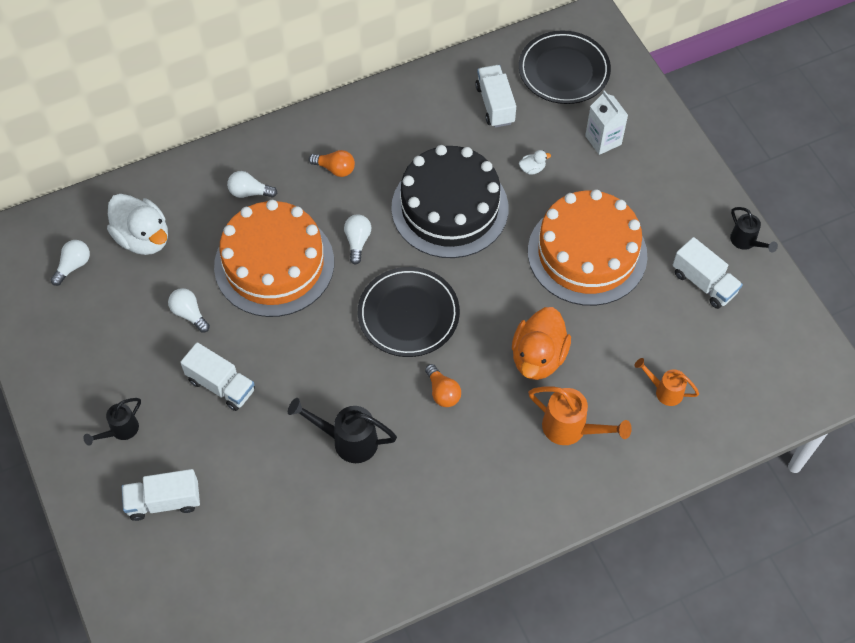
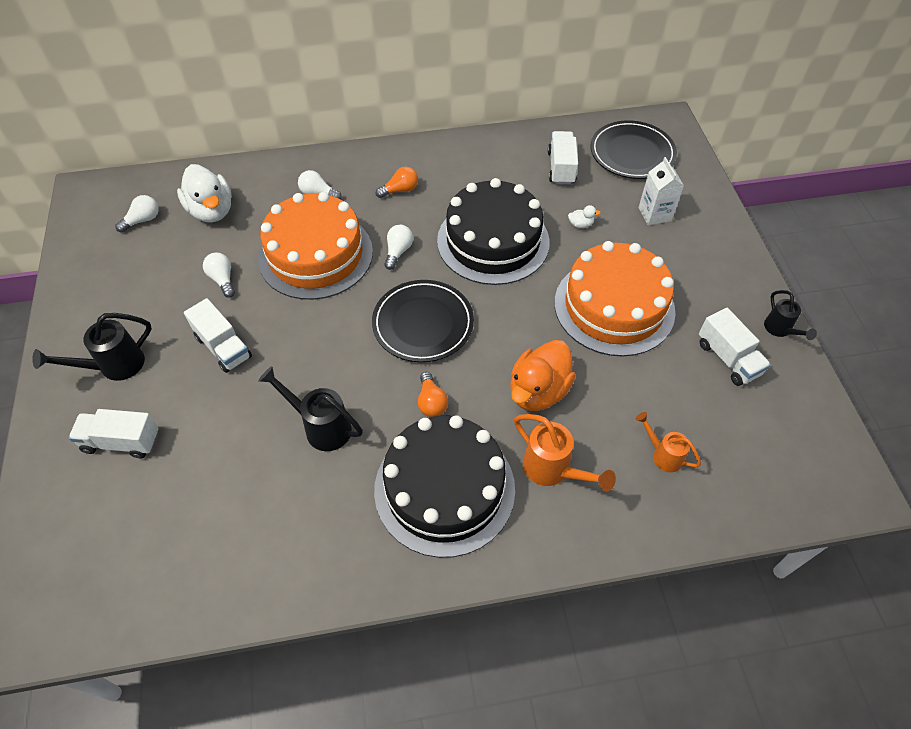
camera: 15 degrees right, 5 degrees down
(120, 431) = (114, 366): black watering can -> black watering can, size x1.56
(335, 169) = (400, 190): orange light bulb -> orange light bulb turned 60 degrees counterclockwise
(480, 469) = (444, 488): none -> black cake

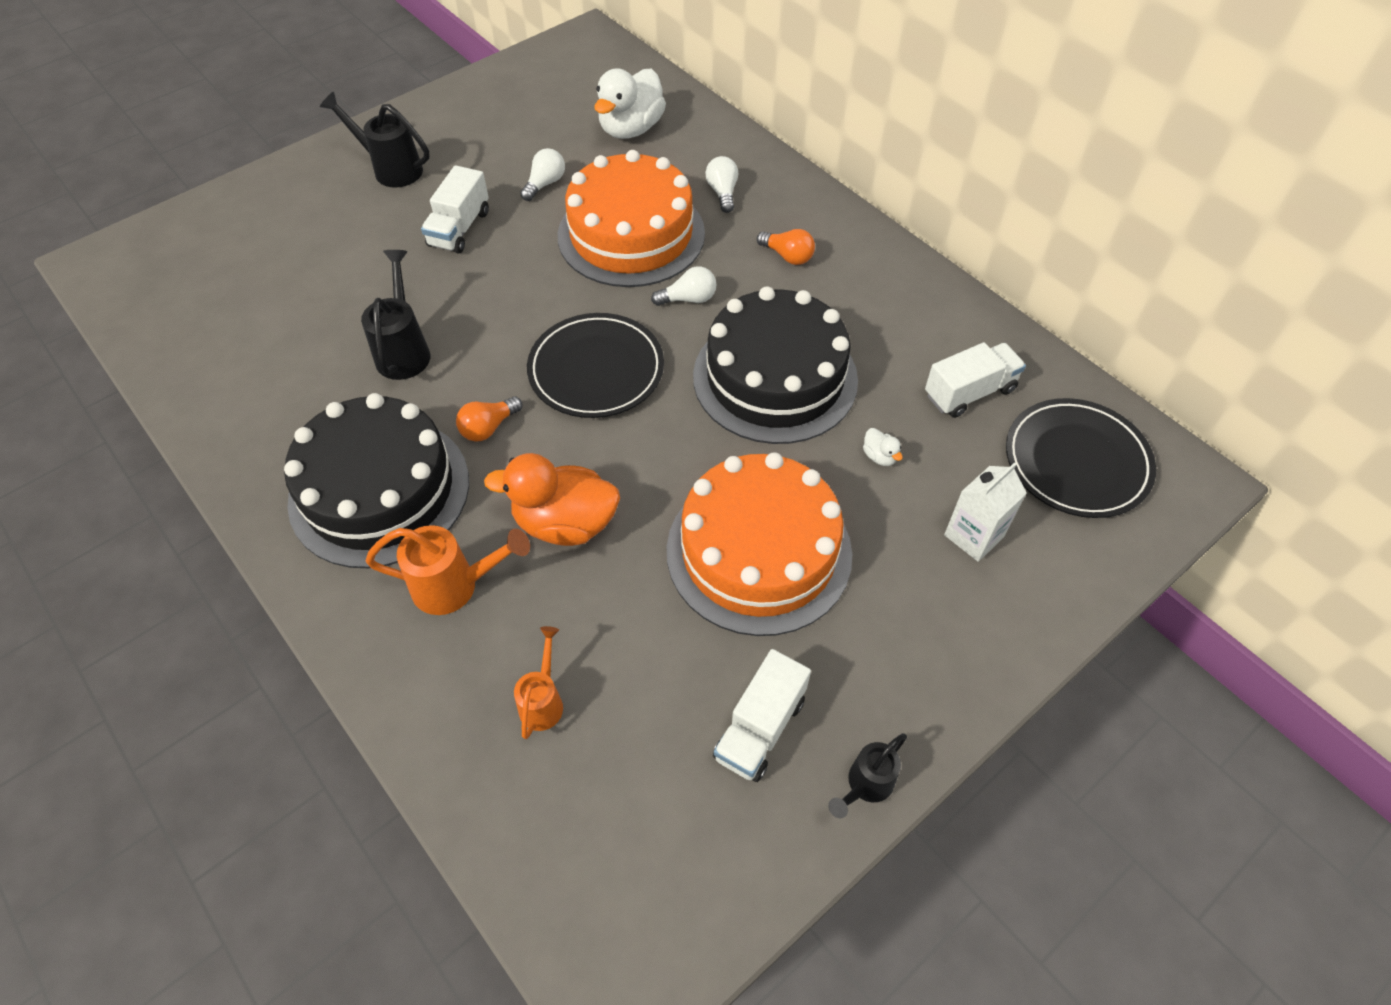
camera: 60 degrees right, 0 degrees up
(122, 442) = (310, 219): white truck -> none
(143, 220) = (580, 91): white light bulb -> none
(553, 470) = (456, 586): orange watering can -> orange watering can turned 105 degrees counterclockwise

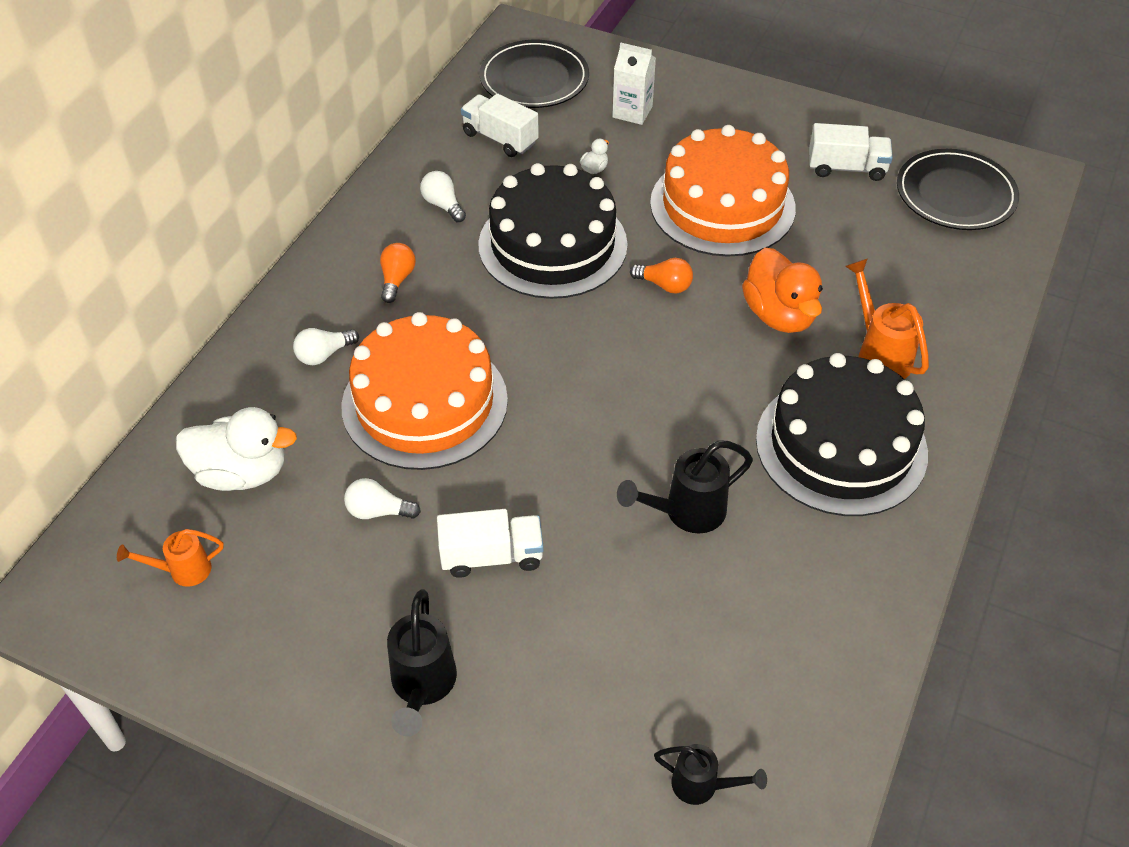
camera: 115 degrees left, 5 degrees down
(488, 427) = (727, 403): orange light bulb -> orange light bulb (664, 285)
(543, 700) = (916, 270): orange watering can -> orange watering can (182, 571)
(596, 370) = (616, 358): black plate -> black plate (955, 194)
(688, 299) = (492, 328): white light bulb -> white light bulb (443, 205)
(865, 786) = (842, 118): black watering can -> black watering can (702, 786)

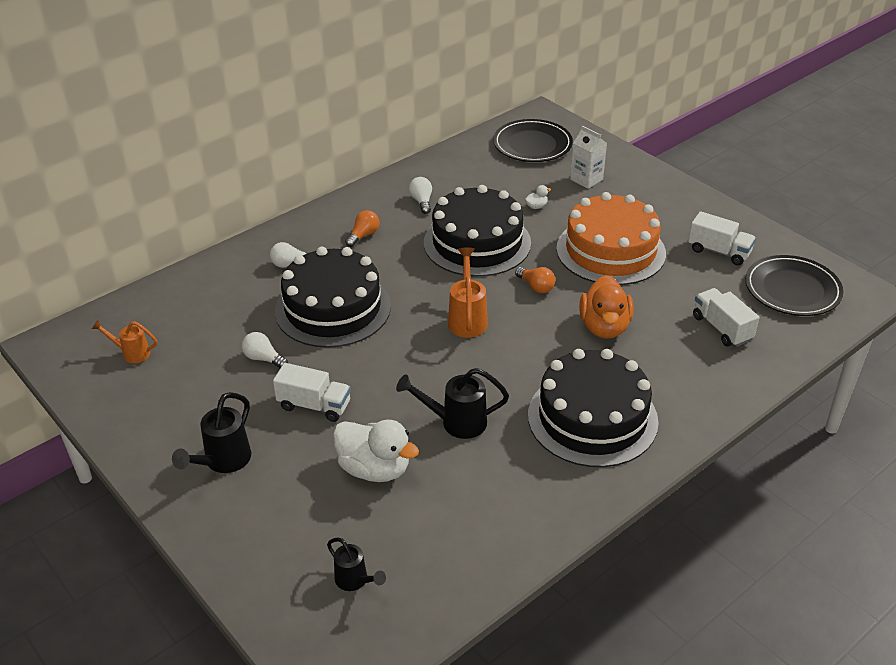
camera: 25 degrees right, 10 degrees down
(242, 473) = (199, 313): white duck -> white duck (374, 469)
(425, 403) = (333, 308): orange cake -> black cake
(500, 139) = (485, 173): white truck -> white truck (722, 328)
(879, 353) = (661, 371): orange watering can -> orange watering can (467, 318)

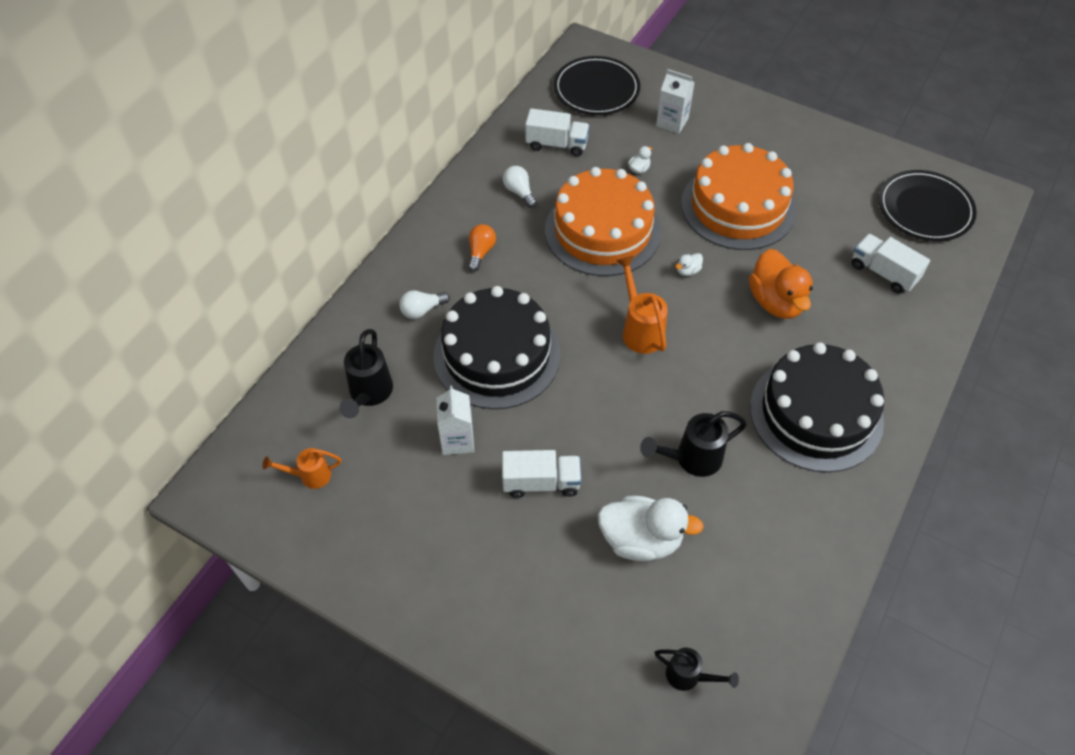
camera: 20 degrees left, 15 degrees up
(223, 462) = (483, 582): black watering can -> black watering can (369, 395)
(263, 358) = (457, 440): white light bulb -> white carton
(477, 243) = (602, 231): black cake -> orange cake
(536, 287) = (688, 271): orange light bulb -> white duck
(719, 251) = (839, 181): white truck -> white truck (557, 144)

